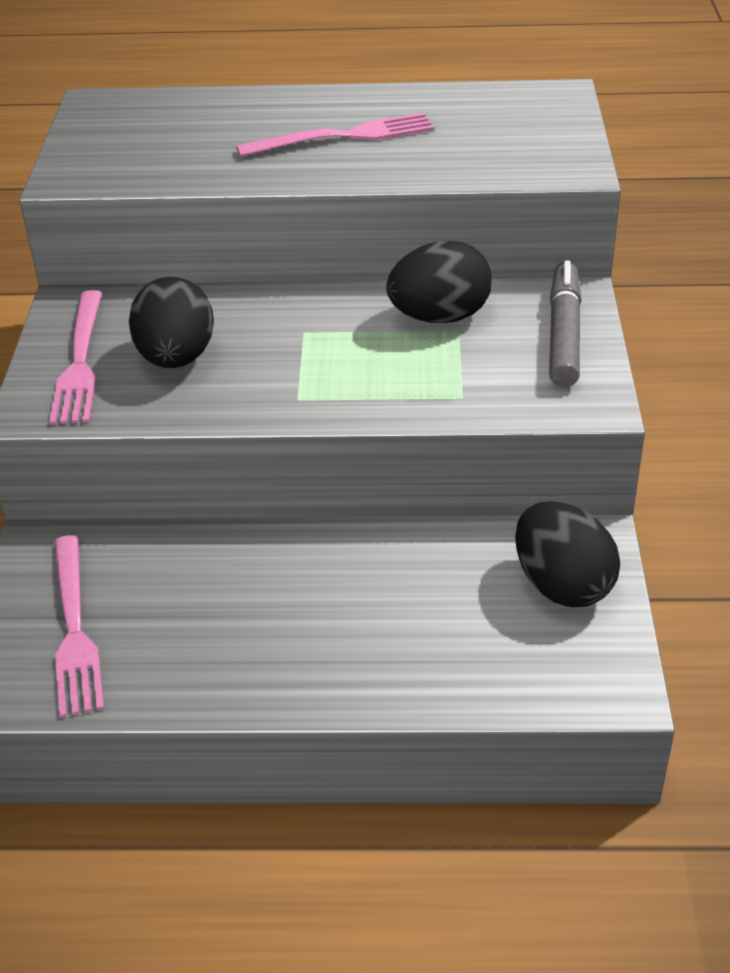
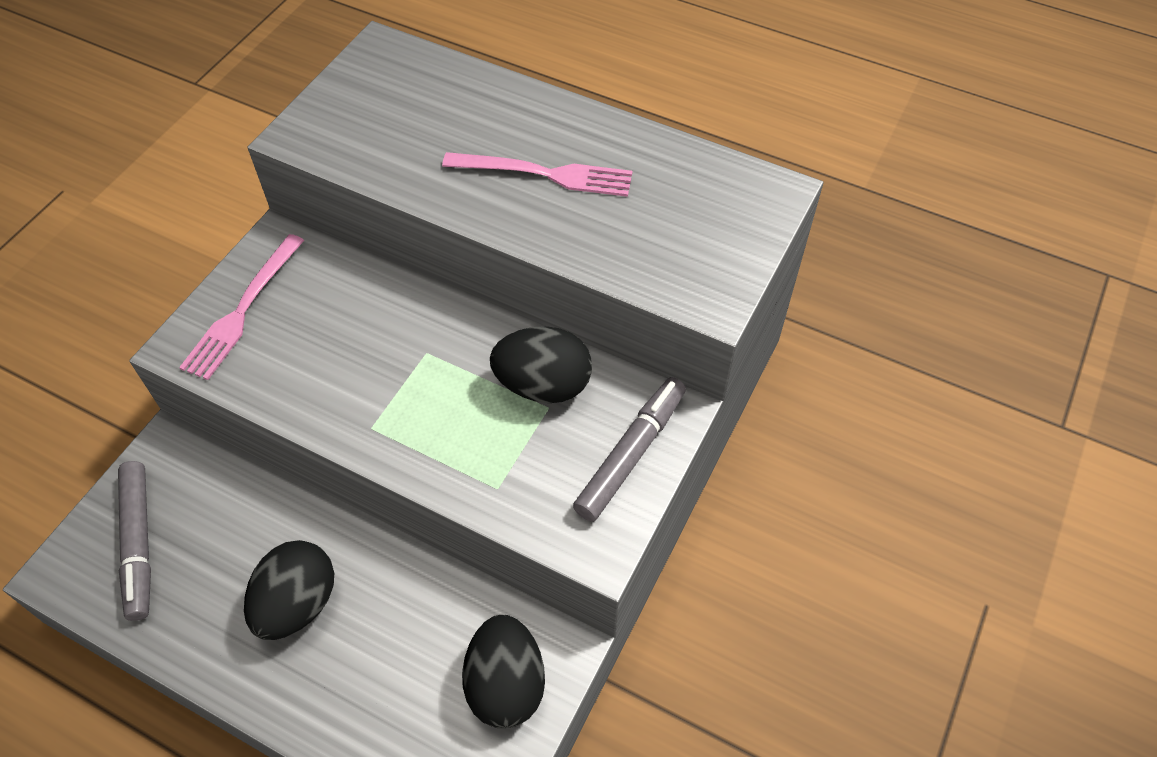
camera: 25 degrees right, 15 degrees up
(74, 630) = (139, 542): pink fork -> grey marker
(176, 358) = (312, 339): black egg -> black egg (297, 604)

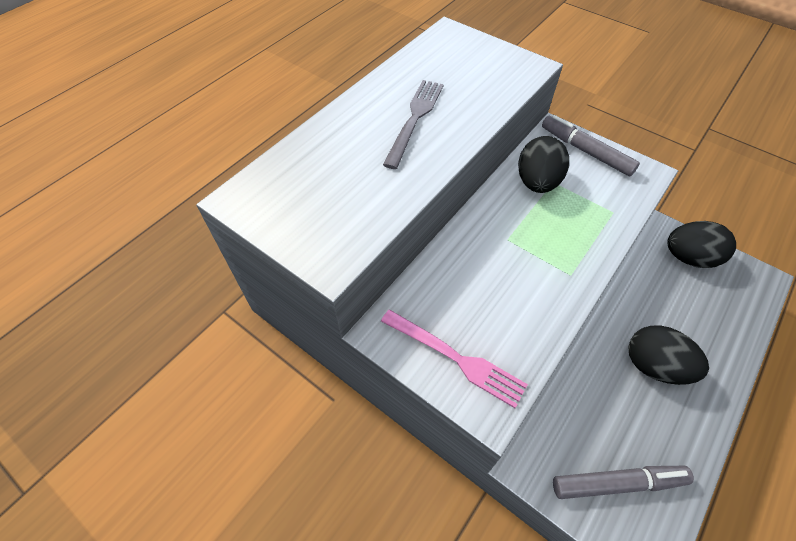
camera: 80 degrees left, 0 degrees up
(545, 174) = (415, 119): pink fork -> grey fork

